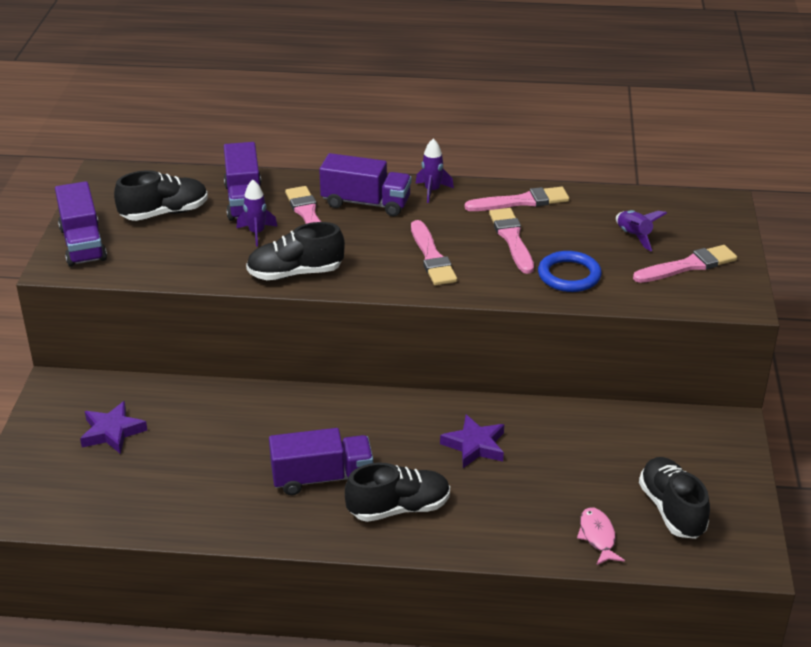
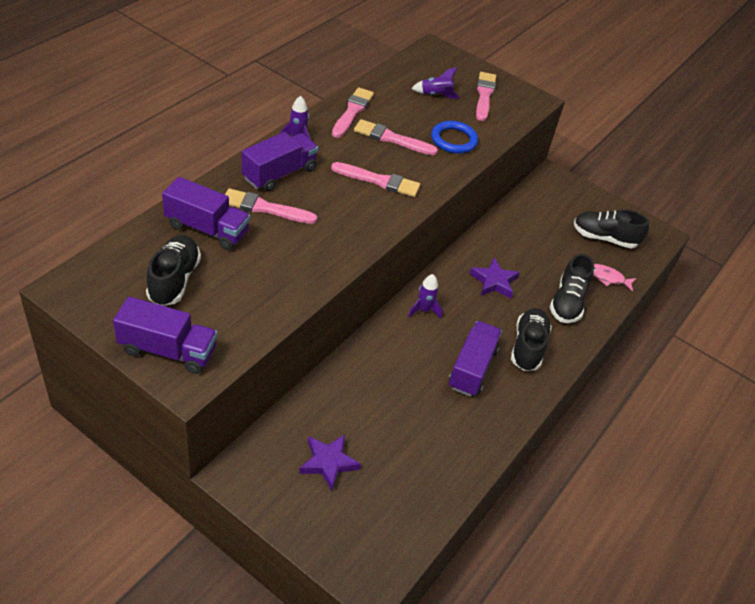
camera: 65 degrees left, 10 degrees up
(257, 233) = (261, 244): purple rocket -> purple rocket (424, 310)
(295, 273) = (336, 251): black shoe -> black shoe (567, 302)

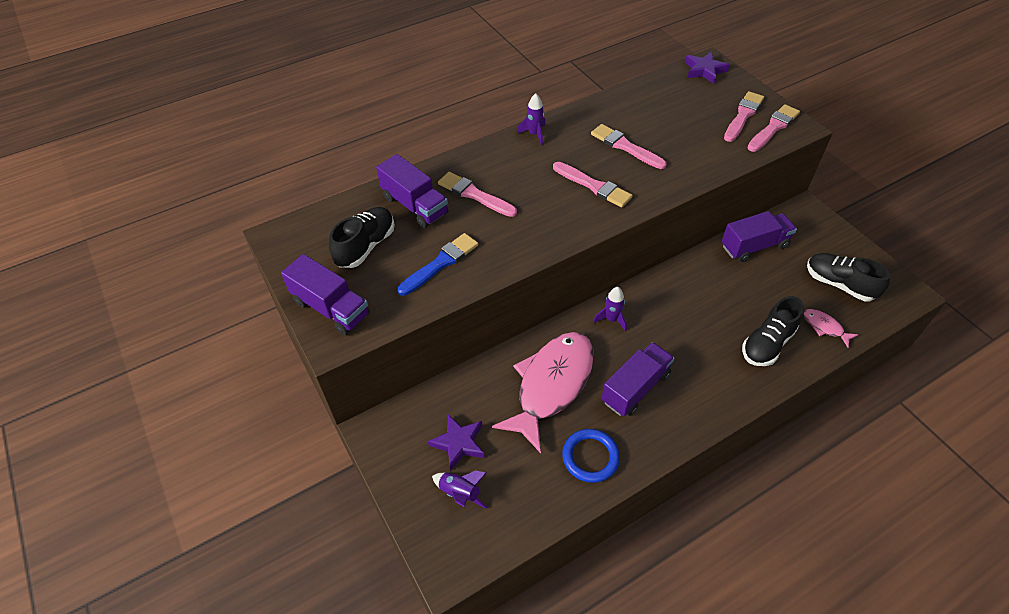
camera: 30 degrees right, 5 degrees up
(263, 282) = (440, 263): none -> blue brush
(279, 174) = (502, 165): purple truck -> purple truck (754, 246)
(352, 111) = (598, 115): pink brush -> pink brush (773, 128)
(394, 384) = (552, 385): none -> pink fish
(436, 95) = (691, 109): purple rocket -> purple rocket (460, 493)
(453, 140) = (689, 157): blue ring -> blue ring (590, 457)
(494, 281) = (695, 306): purple star -> purple star (704, 70)
(528, 347) = (703, 380): black shoe -> none

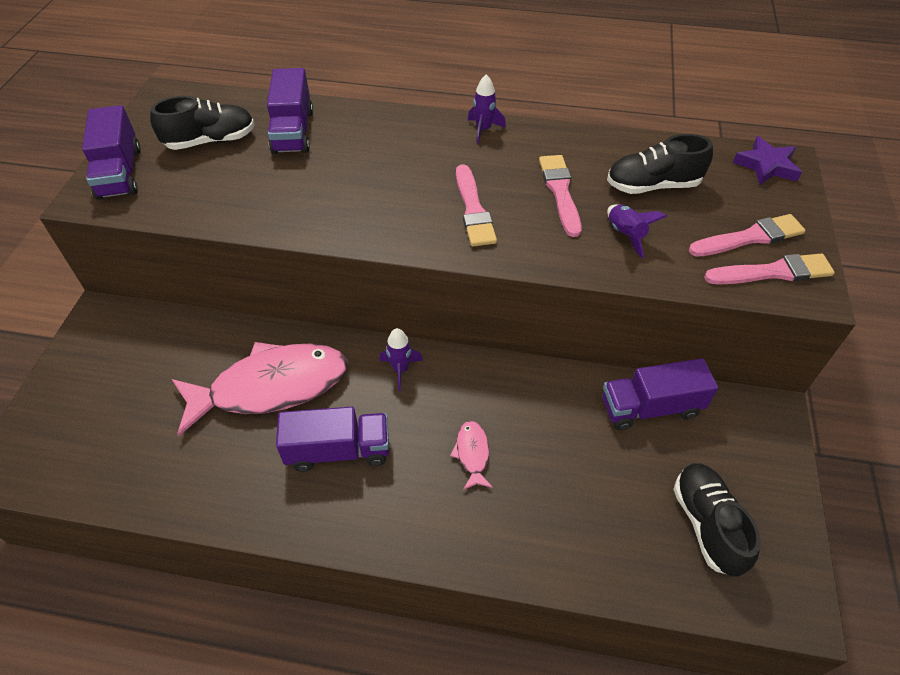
camera: 40 degrees right, 0 degrees up
(440, 263) = (244, 191): blue brush -> none
(459, 443) = (140, 375): purple star -> none
(460, 493) = (88, 416): purple rocket -> purple rocket (625, 235)
(474, 195) = (353, 151): pink brush -> none
(590, 457) = (218, 478): blue ring -> none
(754, 246) = (650, 407): purple truck -> purple truck turned 150 degrees clockwise
(767, 344) = (530, 518): black shoe -> black shoe (652, 185)
(824, 327) = (624, 556): pink fish -> pink fish (472, 453)

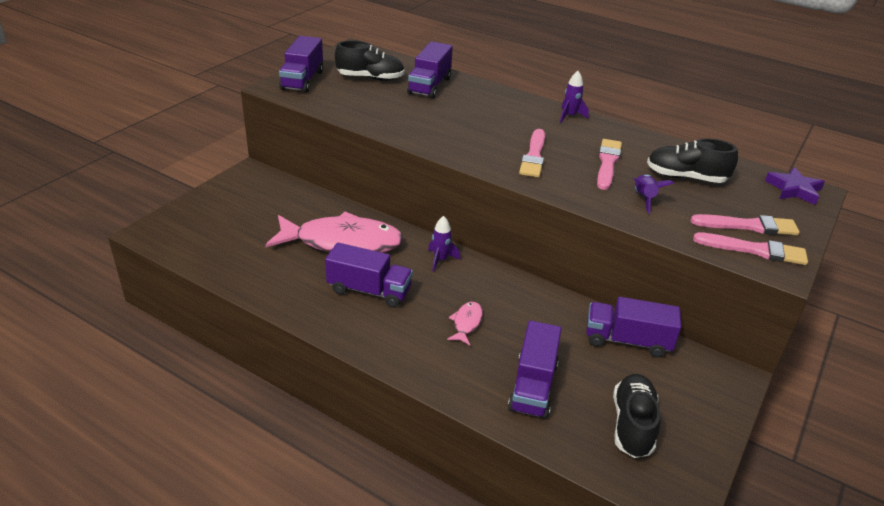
camera: 20 degrees right, 15 degrees down
(584, 516) = (533, 386): none -> purple truck

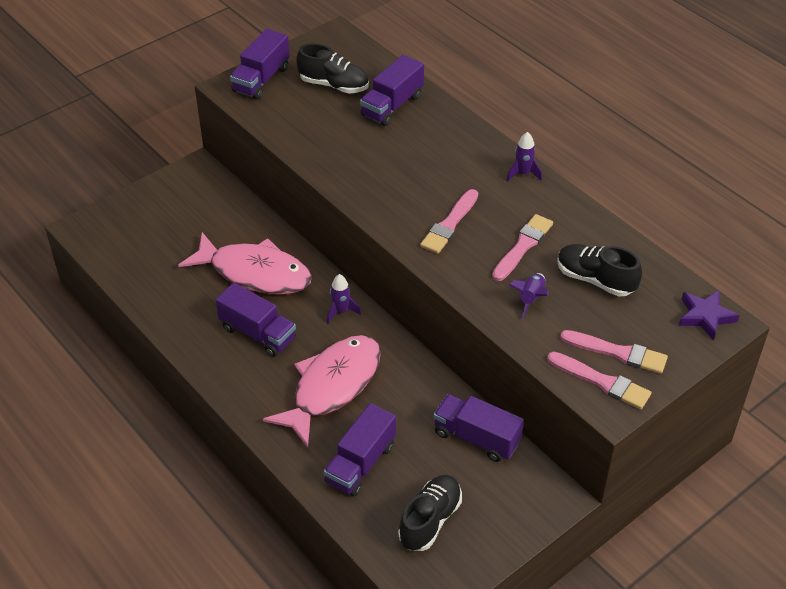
camera: 20 degrees right, 10 degrees up
(466, 323) = (332, 387): pink fish -> pink fish, size x2.44

